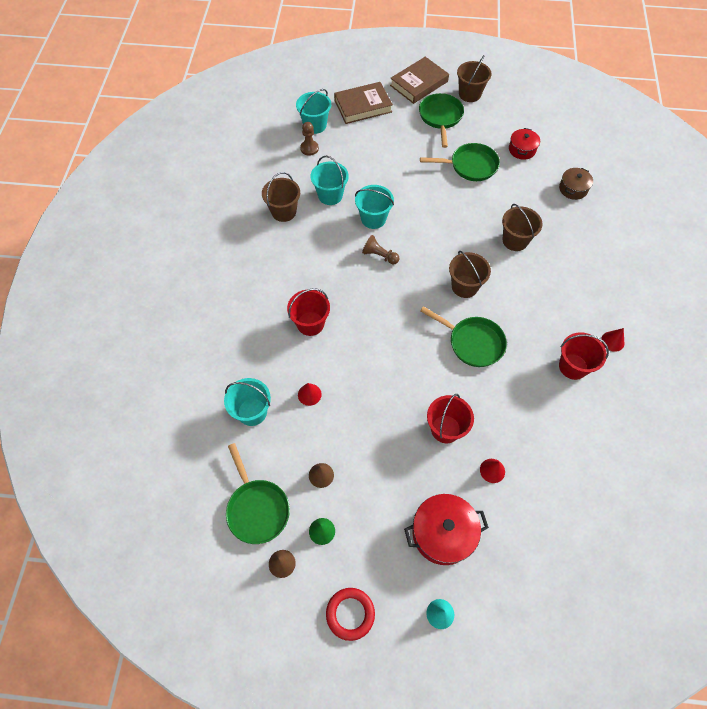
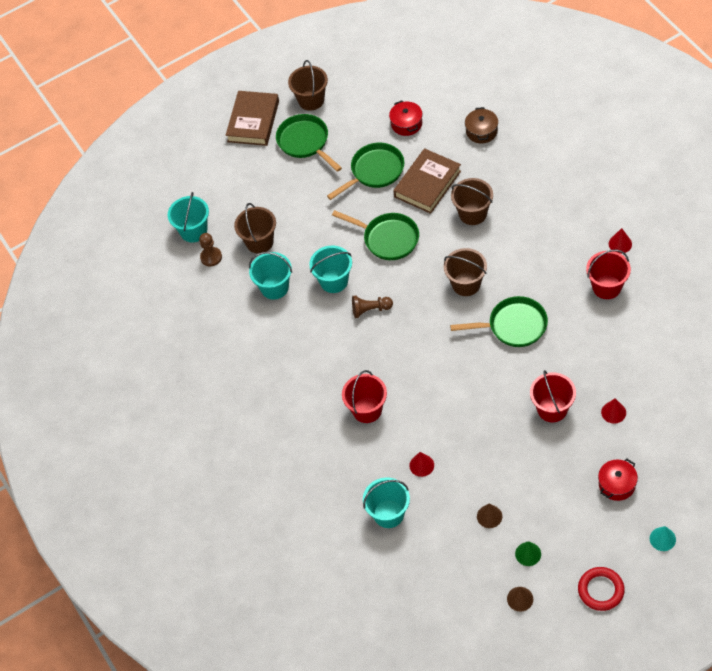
camera: 30 degrees left, 5 degrees down
(257, 508) = (464, 578): green pan -> green pan (388, 239)
(283, 212) = (247, 332): brown bucket -> brown bucket (259, 242)
(363, 106) = (221, 180): brown book -> brown book (427, 184)
(443, 533) = (617, 484): red pot -> red pot, size x0.62

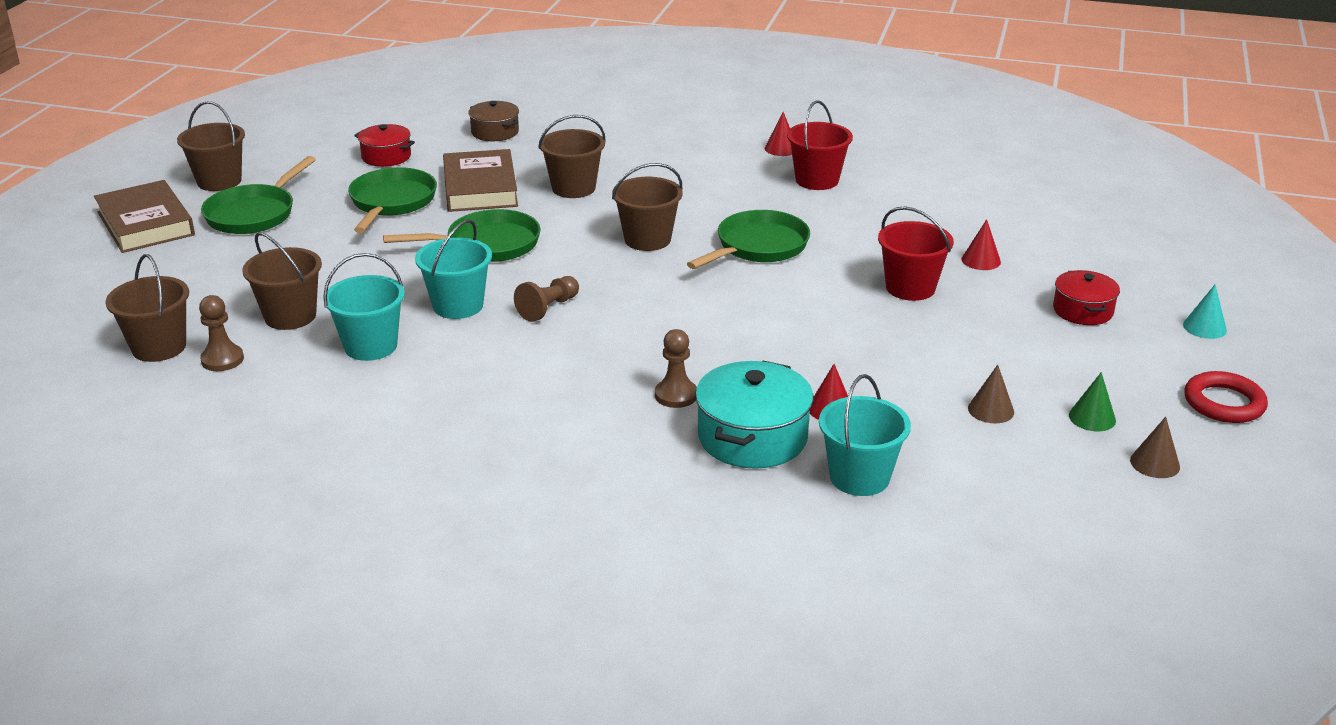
camera: 50 degrees left, 25 degrees down
(193, 231) = (159, 347): turquoise bucket -> brown bucket
(305, 142) = (254, 214): green pan -> green pan turned 75 degrees counterclockwise
(367, 410) = (676, 395): red bucket -> brown pawn
(371, 459) = (752, 437): none -> turquoise pot

